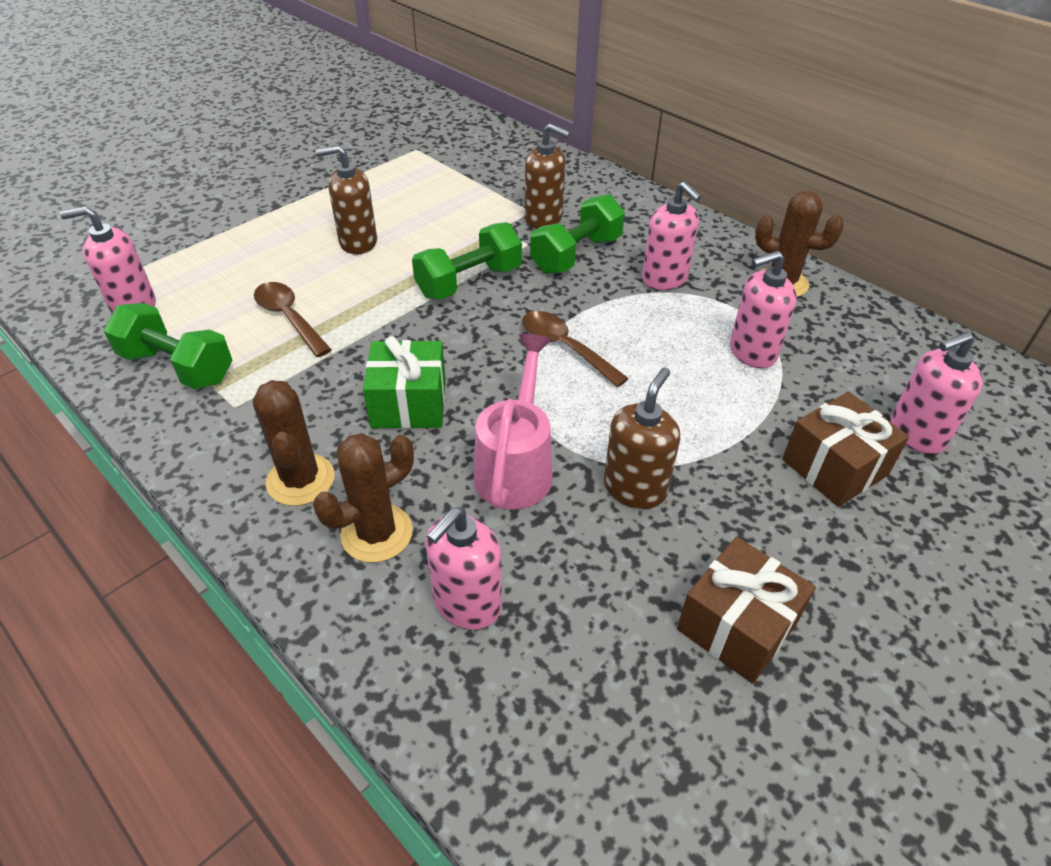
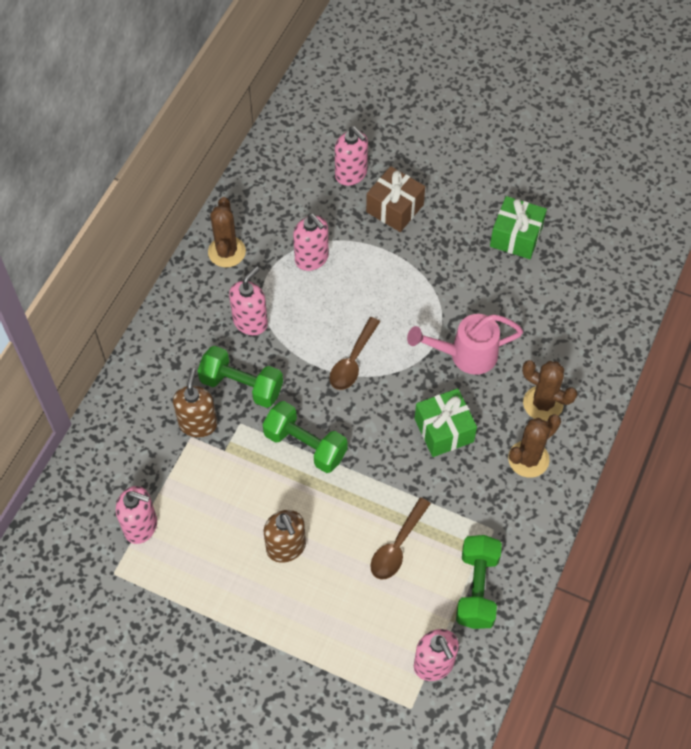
camera: 110 degrees left, 15 degrees up
(467, 603) = (561, 346): pink soap dispenser -> pink soap dispenser (141, 526)
(635, 488) = (454, 294): brown soap dispenser -> none
(737, 625) = (516, 237): brown gift -> green gift

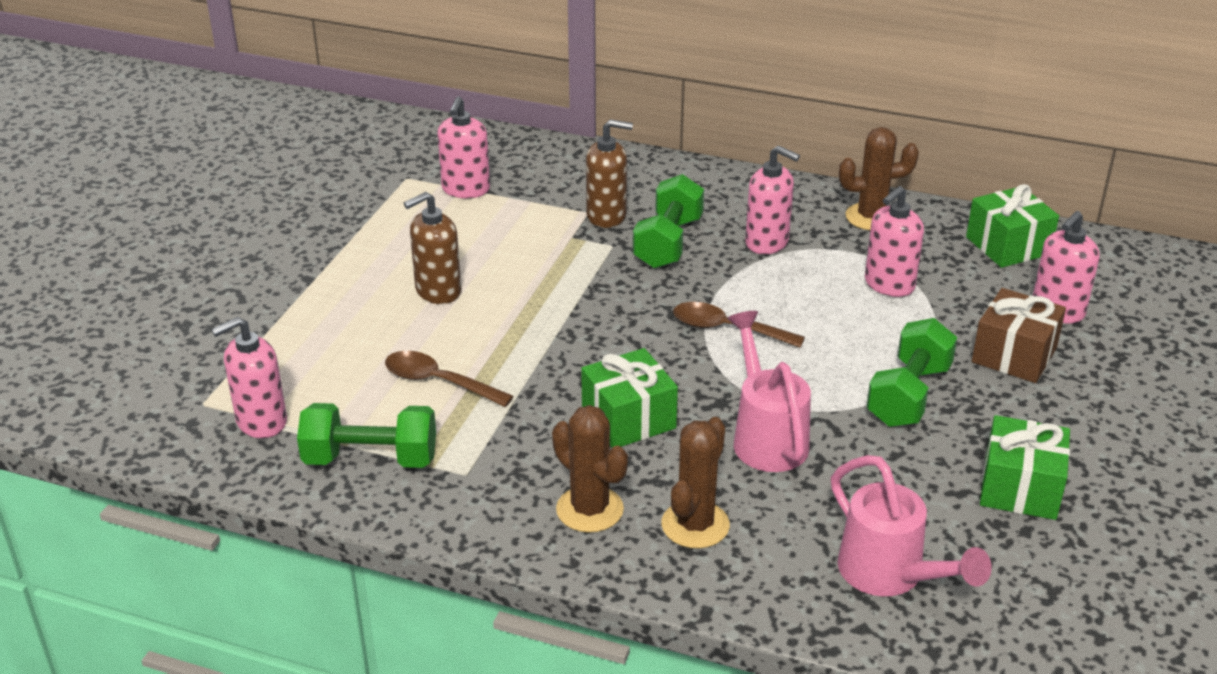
camera: 85 degrees right, 25 degrees down
(274, 181) = (1008, 246): none -> green gift
(305, 445) = (587, 297): green dumbbell -> green dumbbell (908, 395)
(584, 313) = (891, 576): none -> pink watering can

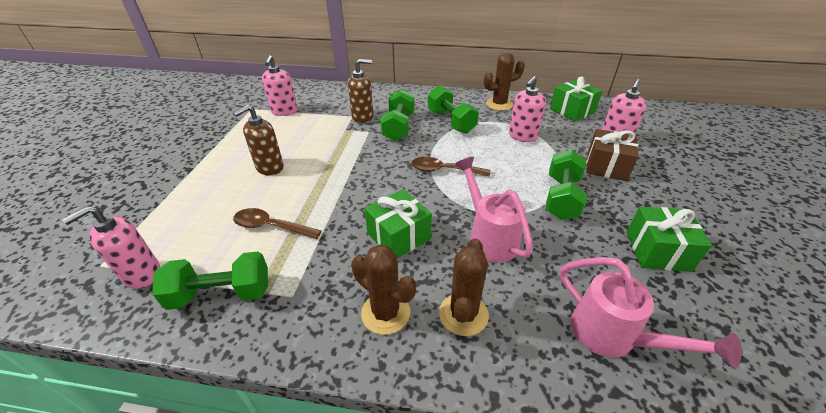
camera: 10 degrees left, 5 degrees up
(767, 242) = (451, 121): pink soap dispenser -> green dumbbell

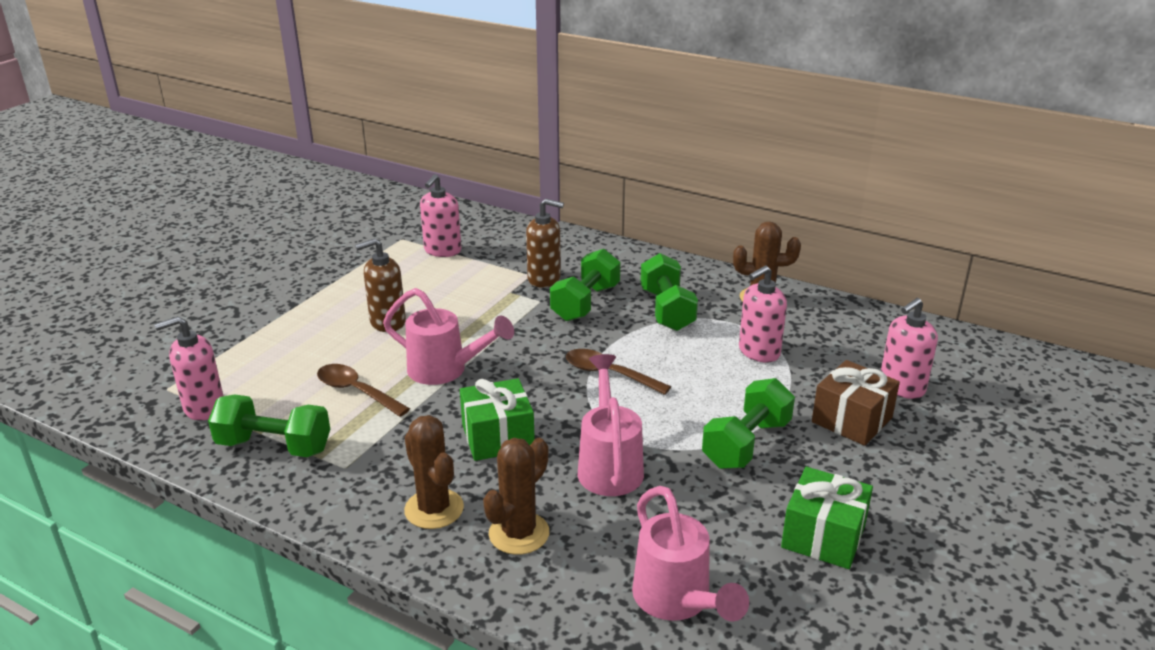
camera: 20 degrees right, 10 degrees down
(332, 194) = (446, 370): none -> pink watering can
(572, 111) = (872, 330): green gift -> none

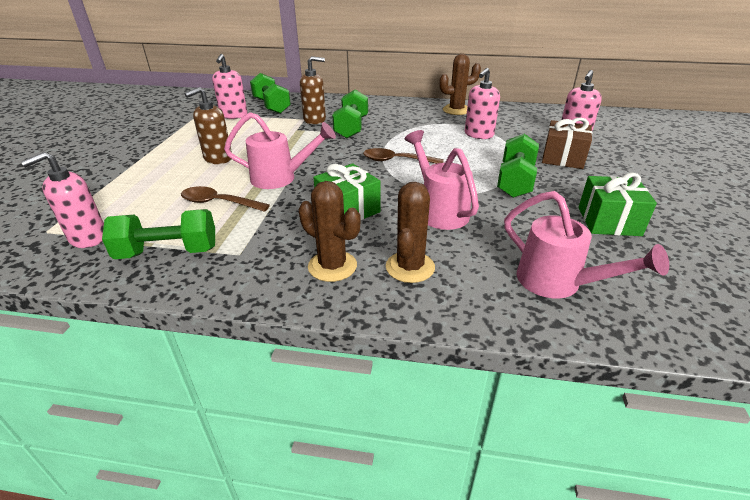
camera: 20 degrees left, 5 degrees up
(667, 310) = (406, 123): green dumbbell -> green dumbbell (271, 106)

